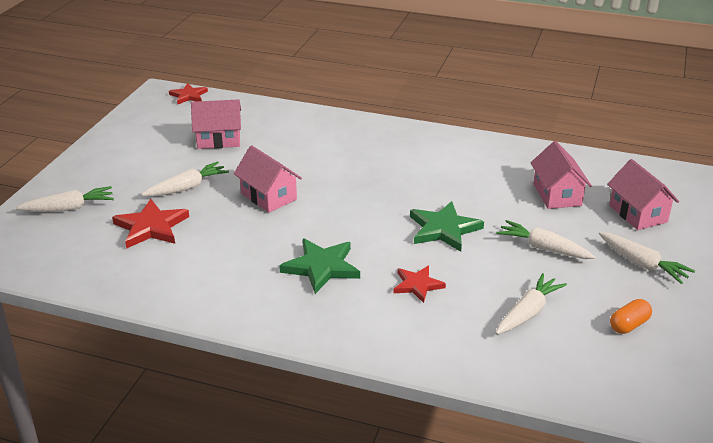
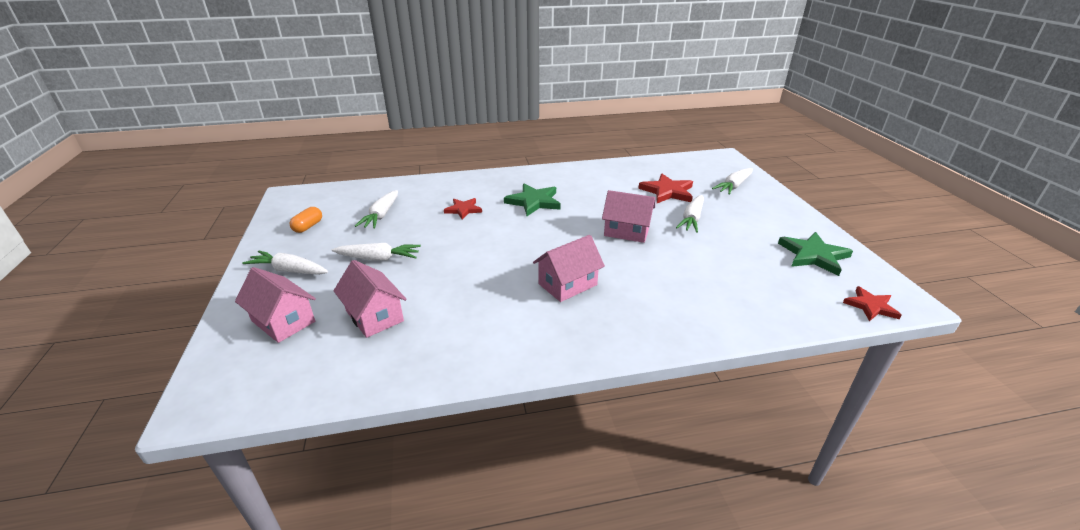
camera: 150 degrees right, 0 degrees up
(219, 140) = (744, 265): pink house -> pink house (567, 284)
(444, 229) = (468, 249): green star -> green star (813, 255)

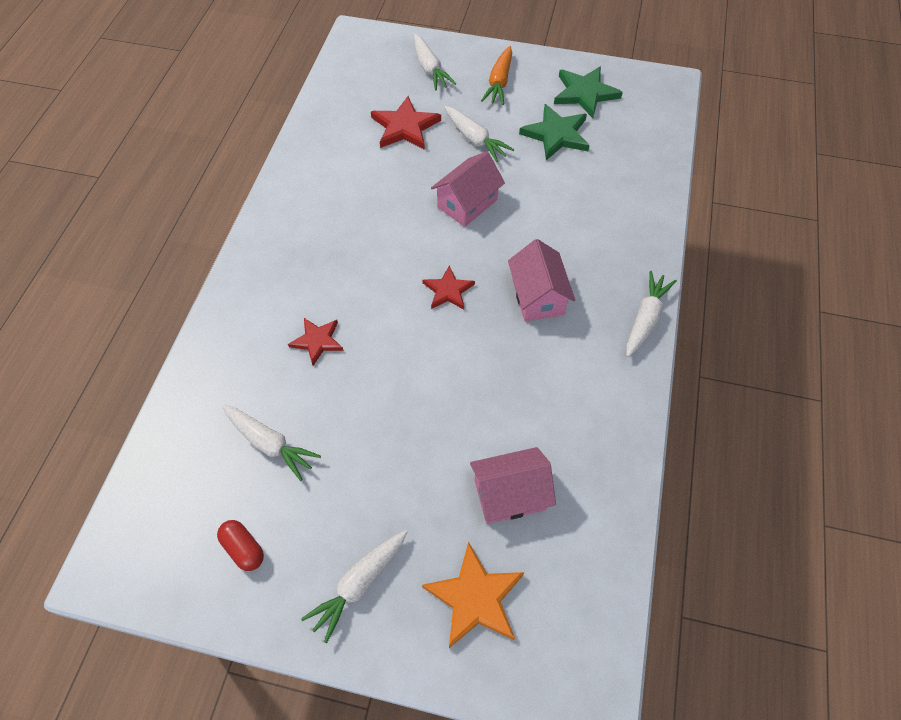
camera: 65 degrees left, 25 degrees up
(283, 321) = (475, 598): pink house -> orange star
(308, 226) = (243, 549): orange capsule -> red capsule
(379, 258) = (388, 468): white carrot -> white carrot (645, 318)
(534, 202) = (346, 259): green star -> green star (556, 135)
(762, 214) = (499, 82): none -> orange carrot
(870, 306) = (666, 107): red star -> red star (448, 290)

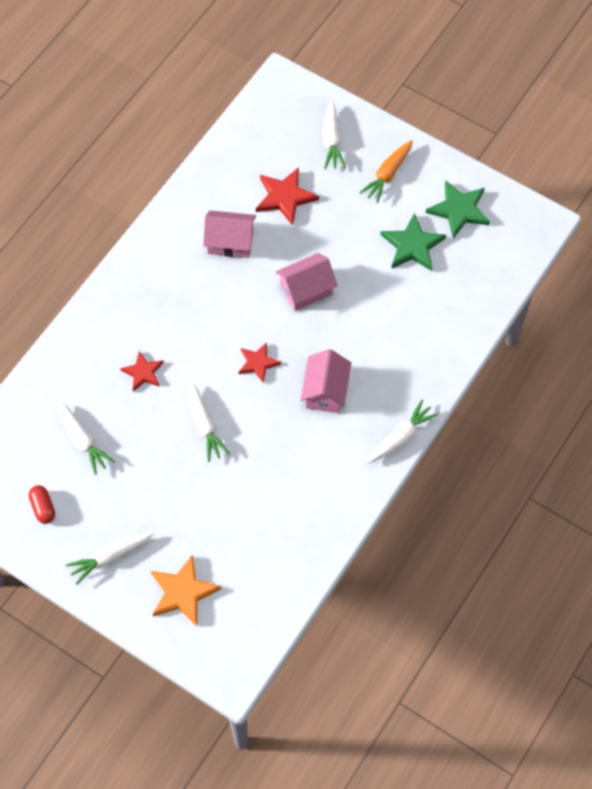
camera: 20 degrees right, 5 degrees up
(475, 139) = (340, 229): white carrot -> white carrot (205, 426)
(509, 495) = (235, 534): pink house -> pink house (230, 242)

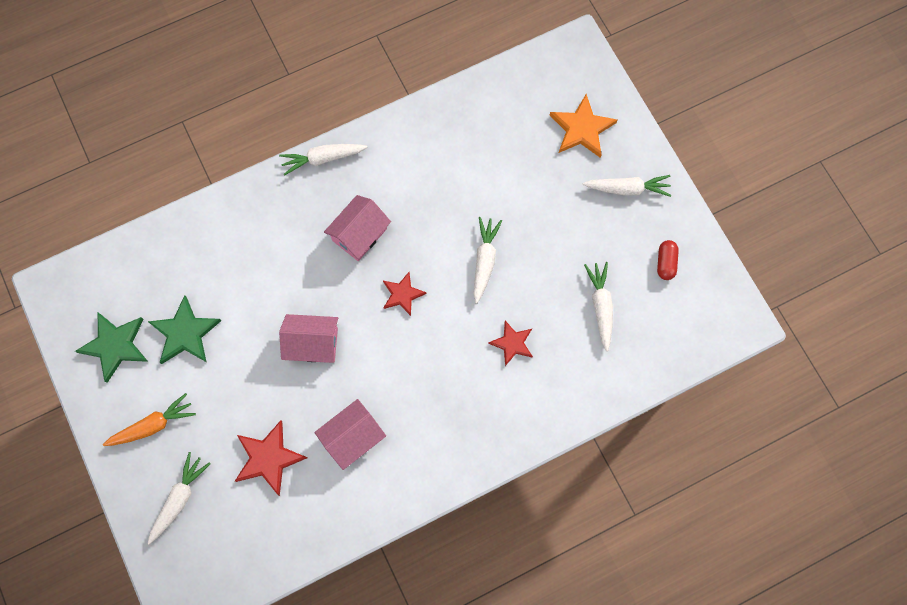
camera: 150 degrees left, 10 degrees up
(230, 242) = (353, 437): pink house -> pink house turned 75 degrees counterclockwise

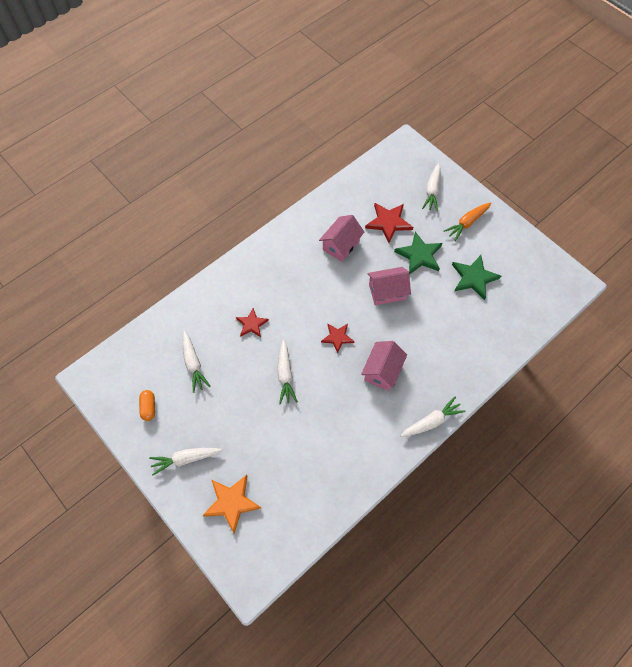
camera: 165 degrees right, 10 degrees down
(115, 345) = (514, 260): green star -> green star (419, 255)
(665, 263) = (149, 407): red capsule -> orange capsule

